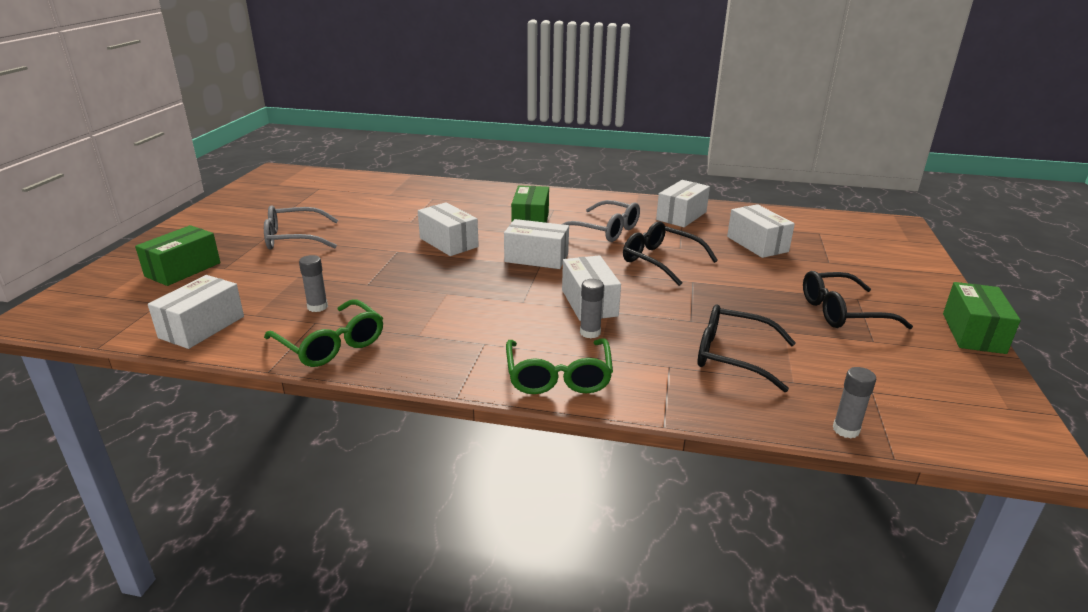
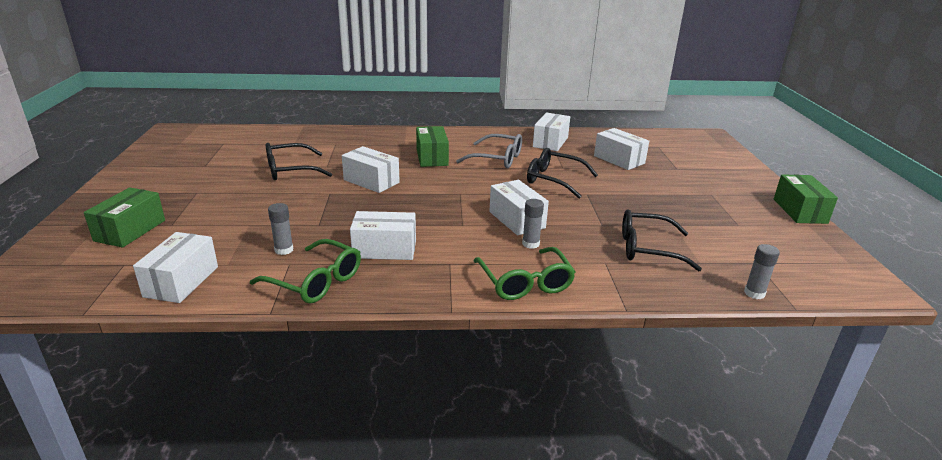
camera: 15 degrees left, 0 degrees up
(294, 238) = (226, 191): grey glasses -> none
(536, 258) = (453, 187): white box -> white box (384, 249)
(842, 312) = (706, 206): black glasses -> black glasses (290, 170)

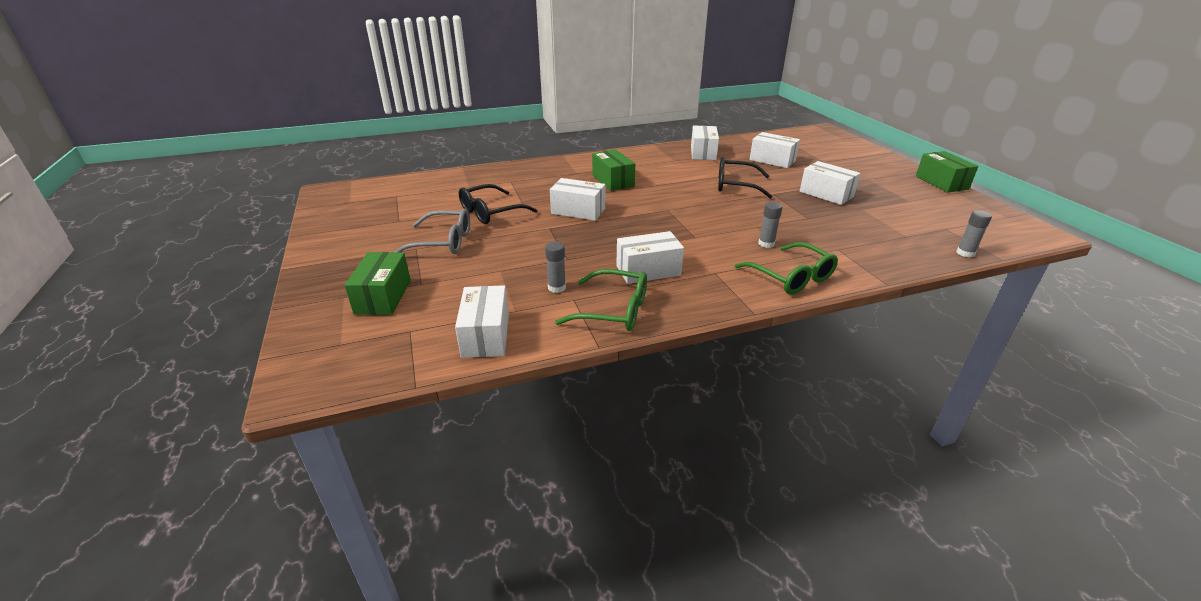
camera: 15 degrees left, 5 degrees up
(497, 159) = (671, 174): grey glasses -> grey glasses (442, 242)
(517, 220) = (736, 225): white box -> white box (826, 194)
(648, 249) = (860, 232): black glasses -> none

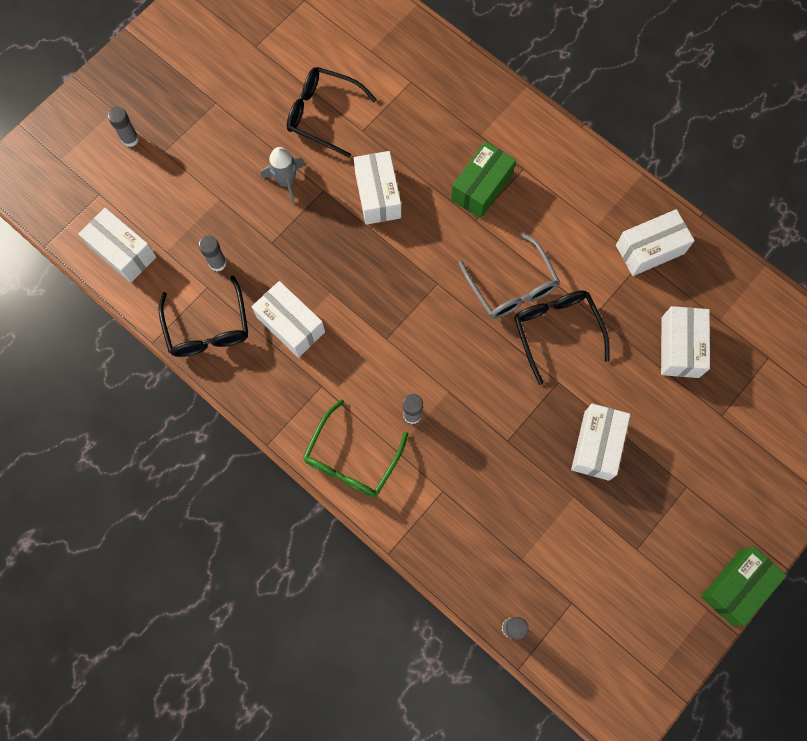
camera: 60 degrees right, 40 degrees up
(383, 297) = (130, 139): green box -> grey glue stick
(442, 242) = (239, 116): grey glasses -> grey glasses (511, 286)
(485, 335) = (123, 252): white box -> white box turned 75 degrees clockwise
(523, 239) = (286, 181): none -> grey rocket
(613, 310) = (208, 327): green glasses -> black glasses

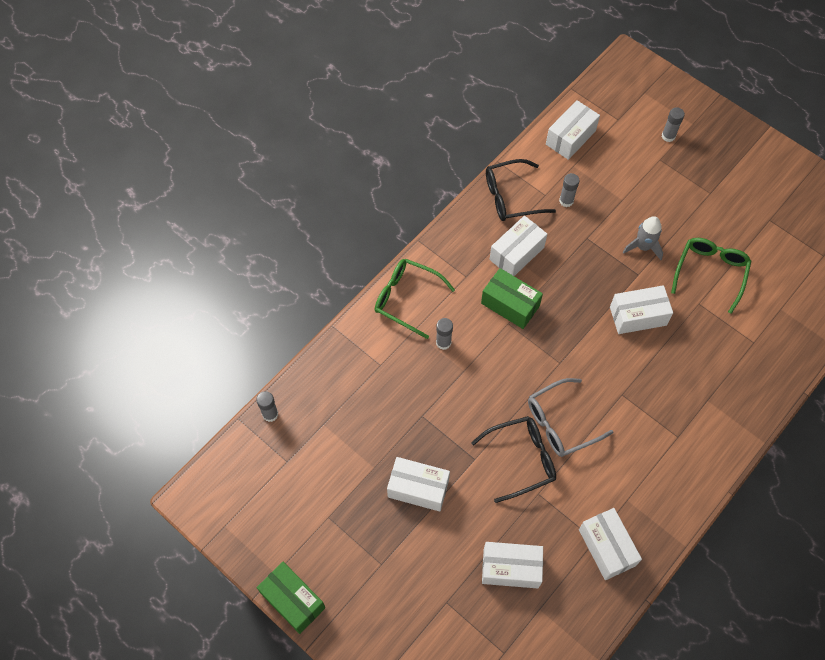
camera: 90 degrees right, 10 degrees down
(323, 114) = (710, 273): black glasses -> green glasses
(481, 187) = (654, 400): green box -> green box (510, 305)

